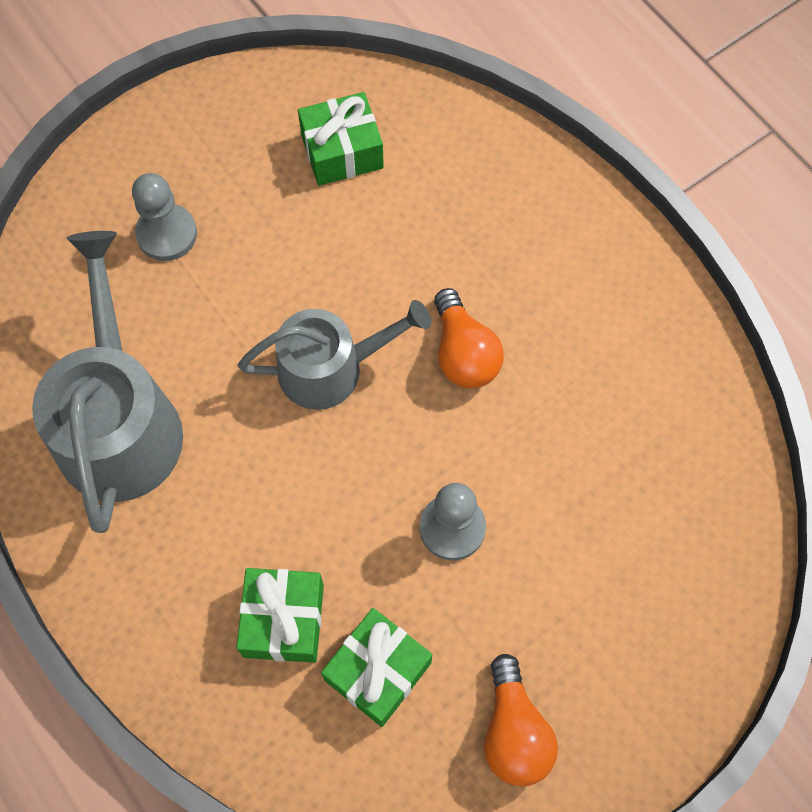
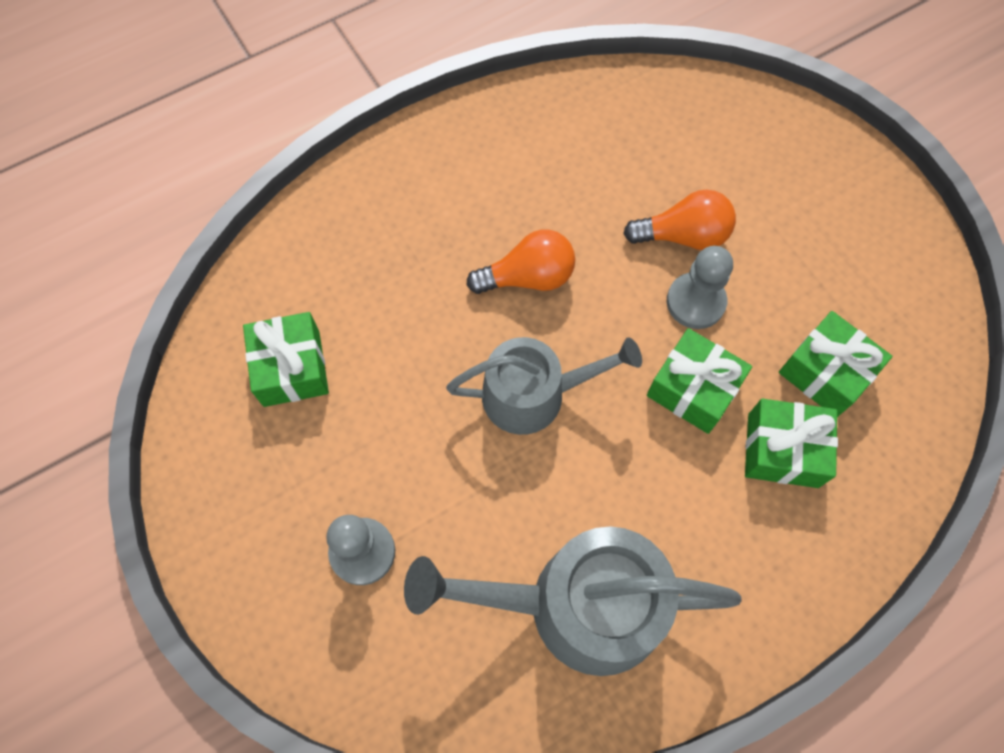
camera: 85 degrees left, 0 degrees up
(330, 368) = (533, 394): grey watering can -> grey watering can turned 90 degrees clockwise
(347, 526) = (693, 389): none -> green gift
(514, 731) = (869, 272): orange light bulb -> orange light bulb (683, 235)

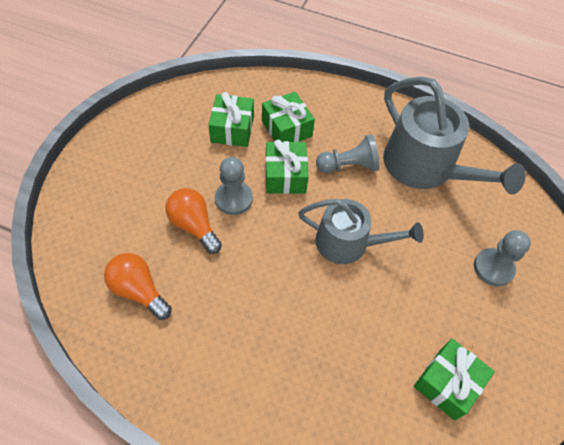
camera: 130 degrees left, 10 degrees down
(528, 277) = (282, 289): orange light bulb -> orange light bulb (139, 290)
(533, 394) = (348, 243): grey watering can -> grey watering can turned 150 degrees clockwise
(655, 489) = (348, 166): none -> grey pawn

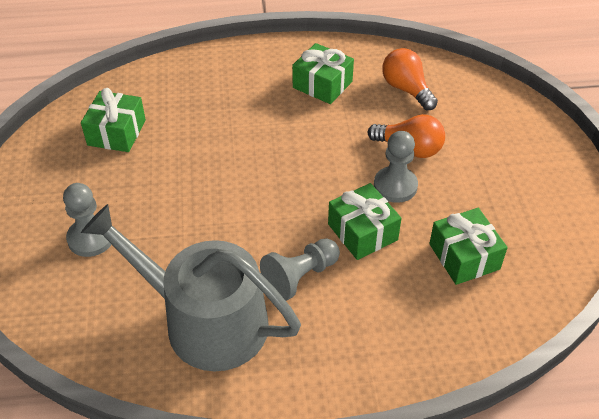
camera: 155 degrees right, 10 degrees down
(139, 290) = (406, 89): orange light bulb -> orange light bulb turned 135 degrees counterclockwise
(286, 128) = (404, 289): green gift -> green gift (322, 84)
(348, 243) = (254, 197): grey watering can -> none

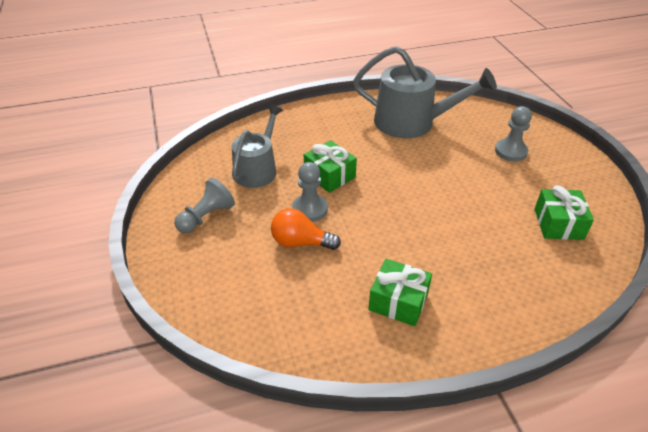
camera: 170 degrees right, 5 degrees down
(300, 277) = (364, 147): grey pawn -> grey pawn (206, 217)
(406, 89) = (308, 307): orange light bulb -> none
(464, 256) = (257, 169): green gift -> grey watering can

